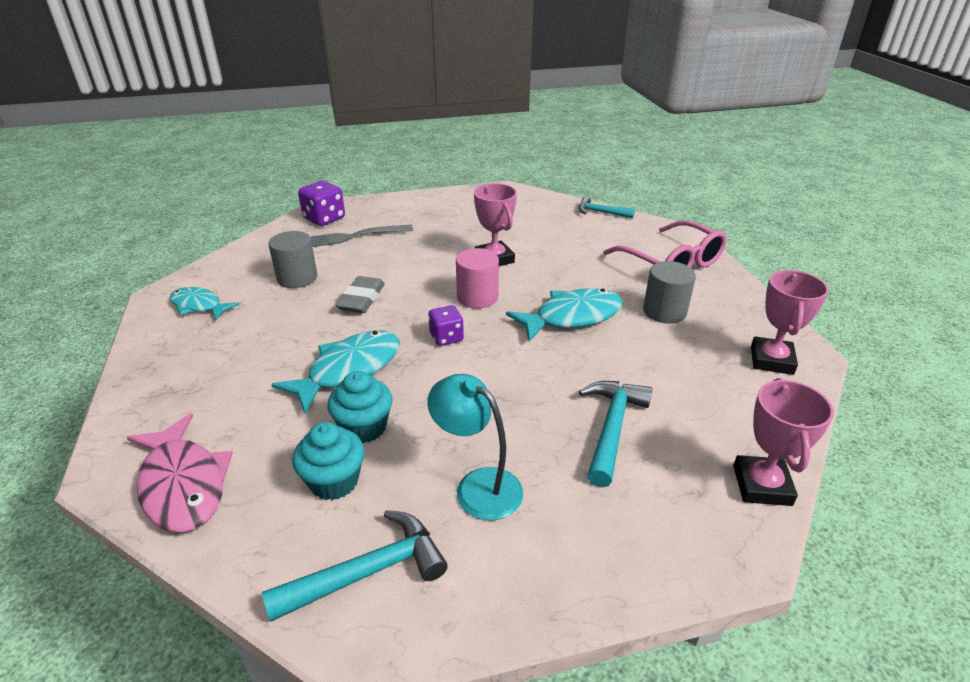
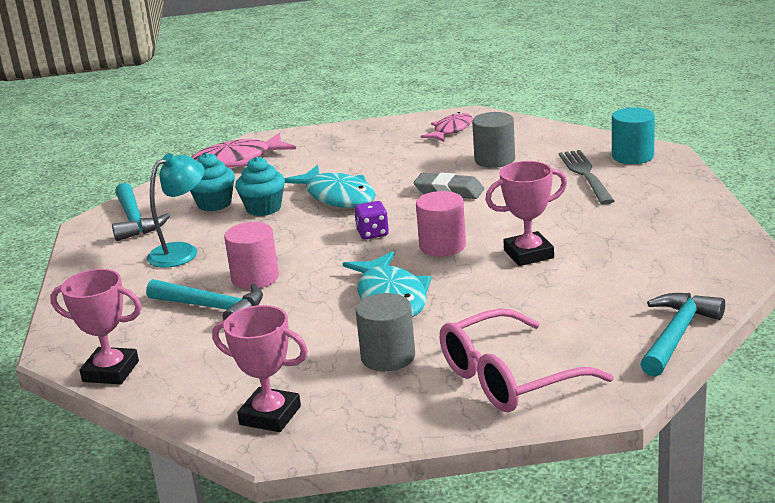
camera: 100 degrees right, 10 degrees down
(199, 306) = (451, 130): turquoise fish -> pink fish
(324, 218) = (632, 156): purple dice -> turquoise cylinder
(543, 406) = (255, 278): none -> pink cylinder
(600, 212) = (677, 335): turquoise hammer -> turquoise hammer, size x1.51

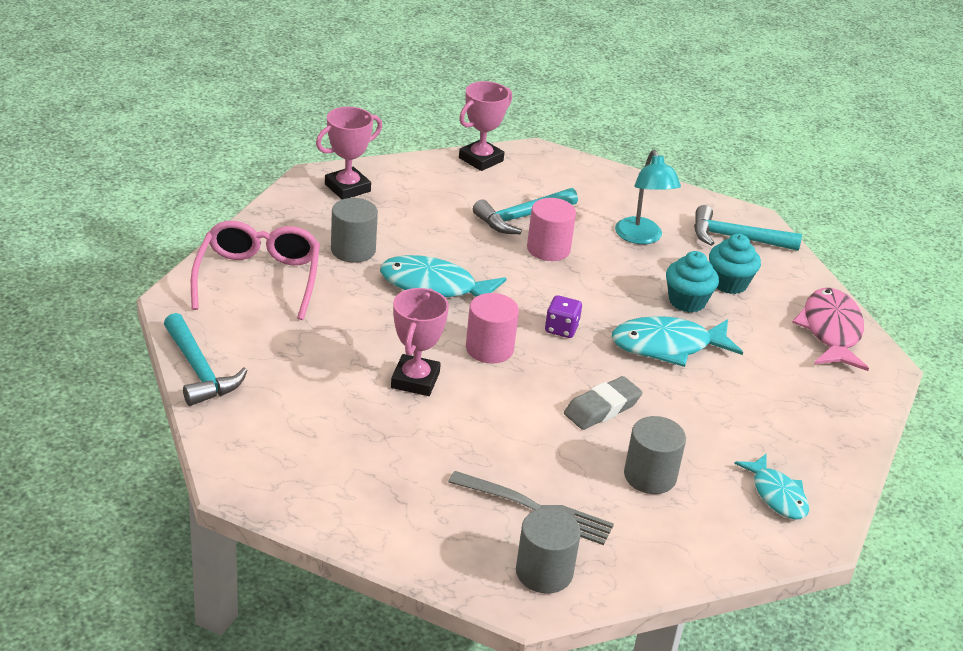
camera: 115 degrees right, 10 degrees up
(451, 130) = (777, 495): pink fish -> turquoise fish
(632, 156) = (544, 572): turquoise cylinder -> grey cylinder

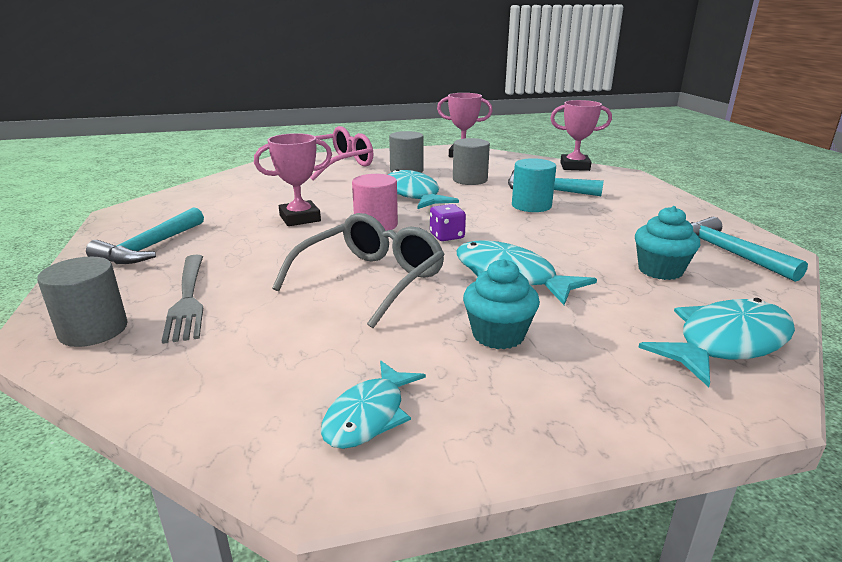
camera: 55 degrees right, 10 degrees down
(199, 371) = (225, 178): turquoise hammer -> turquoise hammer (150, 247)
(548, 249) = (531, 206): pink cylinder -> turquoise cylinder
(602, 408) = (370, 280): grey eraser -> grey glasses
(641, 237) = (625, 224): turquoise lamp -> none
(650, 476) = (301, 330): grey cylinder -> grey cylinder (470, 180)
(687, 301) = (590, 263): turquoise cupcake -> turquoise cupcake (498, 335)
(831, 331) = (726, 343): pink fish -> turquoise fish

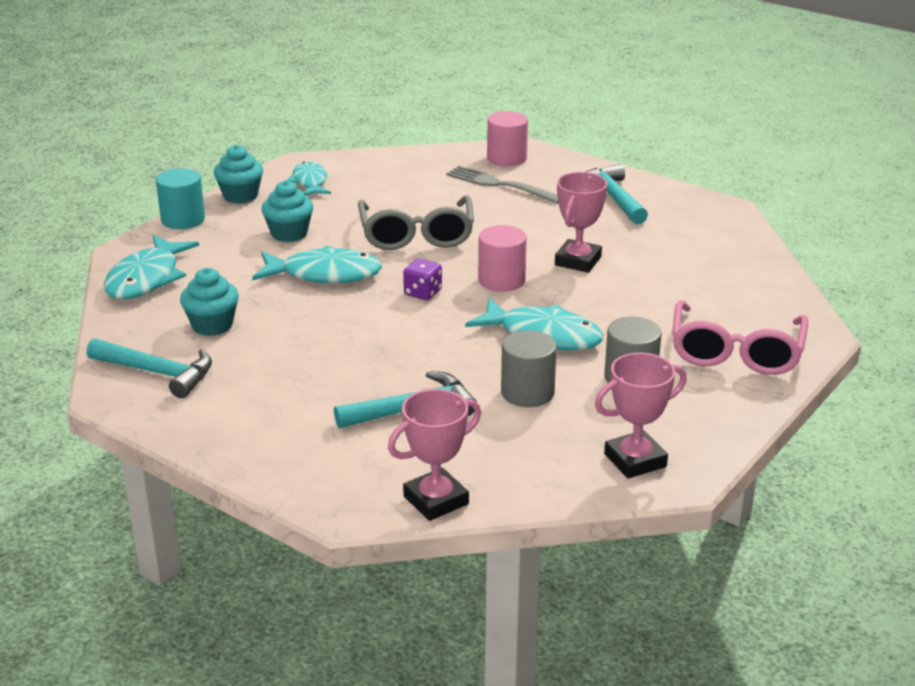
camera: 140 degrees right, 5 degrees up
(93, 330) = (506, 158): grey cylinder -> pink cylinder
(505, 440) = (240, 196): none -> turquoise cupcake
(531, 206) = (397, 370): turquoise cylinder -> turquoise cylinder (183, 220)

